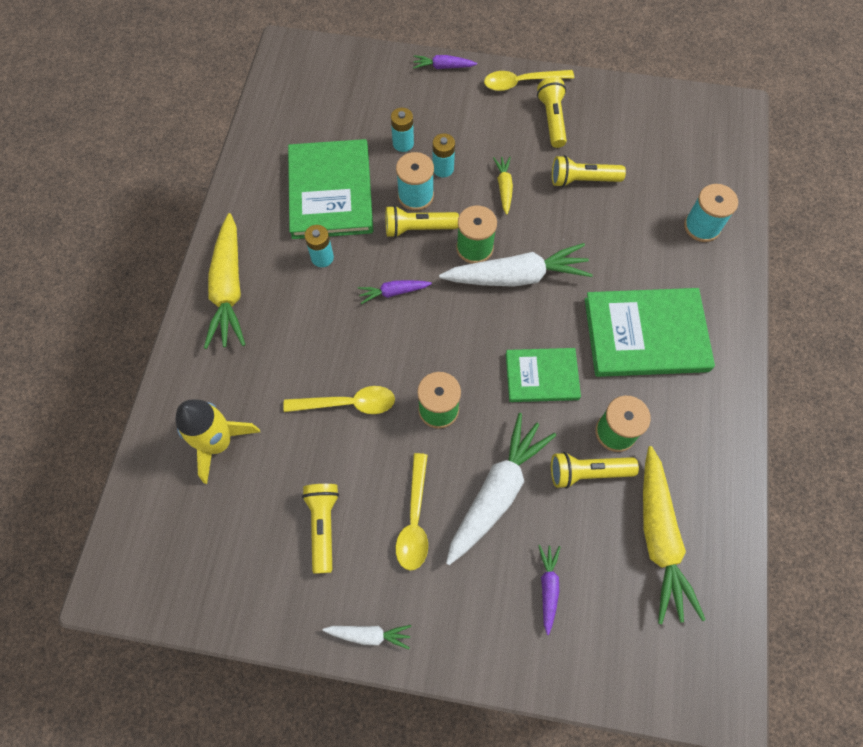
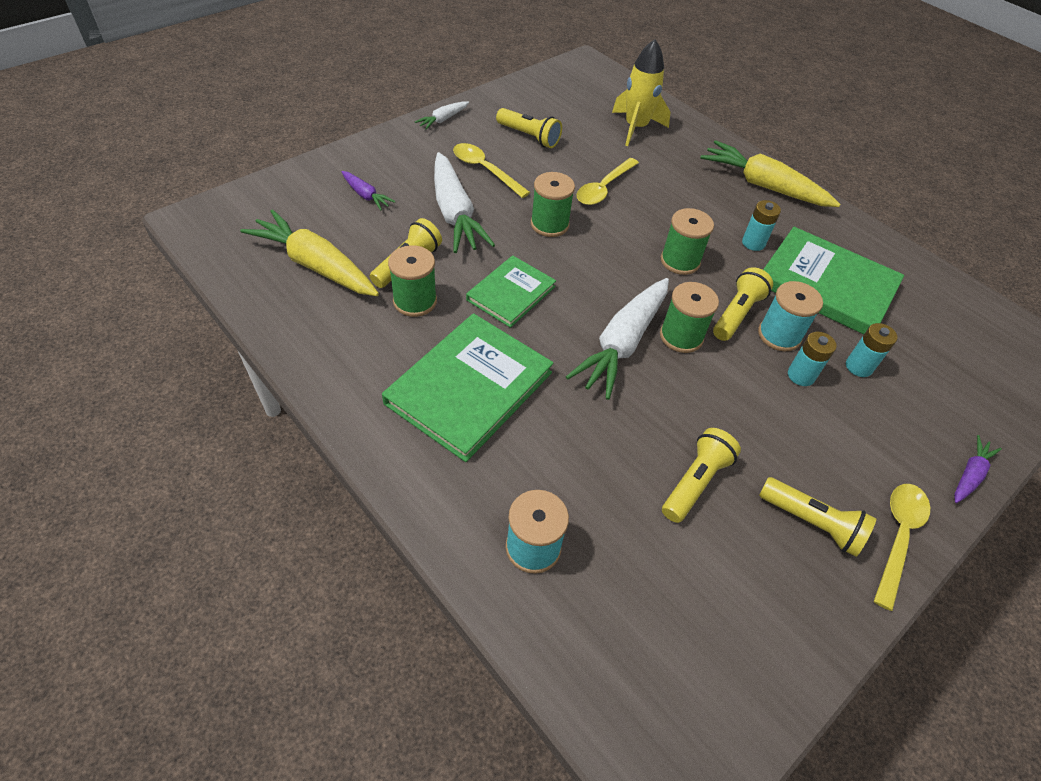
camera: 125 degrees right, 15 degrees down
(393, 292) = (680, 261): purple carrot -> green spool
(504, 187) = (738, 406): yellow carrot -> none

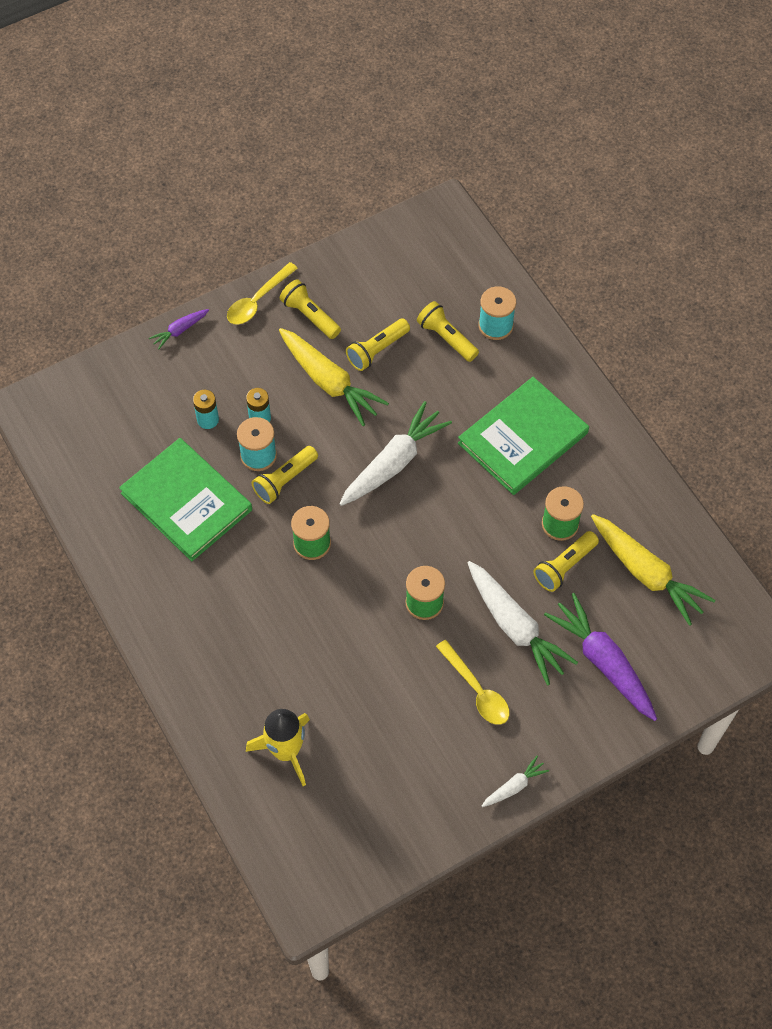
camera: 165 degrees left, 10 degrees up
(366, 195) = (603, 662): purple carrot -> purple carrot, size x2.06
(455, 213) = (515, 627): white carrot -> white carrot turned 150 degrees clockwise
(511, 293) = (476, 523): green book -> none
(529, 137) = (417, 744): yellow flashlight -> yellow flashlight (446, 338)
(604, 188) = (355, 650): yellow spoon -> none
(681, 336) = (342, 464): green spool -> none
(753, 243) = (230, 558): turquoise battery -> none
(763, 186) = (180, 637): yellow carrot -> yellow carrot (329, 382)

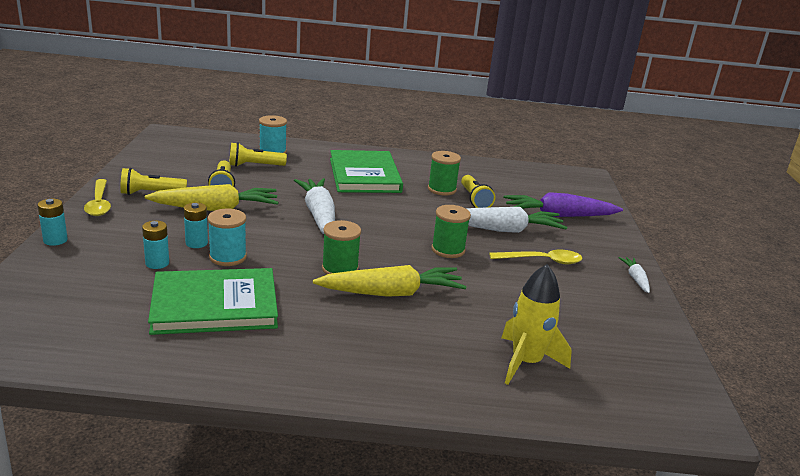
camera: 60 degrees left, 35 degrees down
(180, 331) = (55, 240): purple carrot -> turquoise battery
(284, 480) = (267, 256): yellow flashlight -> none
(646, 573) = (507, 183): yellow carrot -> yellow carrot (392, 293)

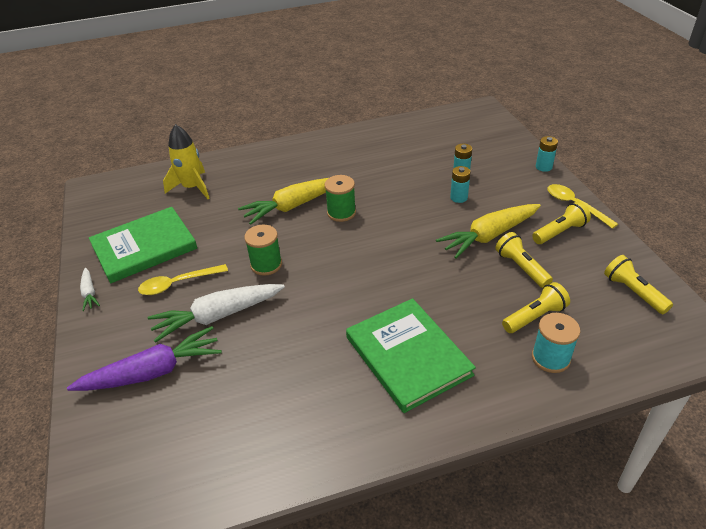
camera: 165 degrees right, 15 degrees up
(215, 305) = (394, 161): green book -> green book (144, 247)
(228, 257) = (425, 194): turquoise spool -> none
(318, 215) = (401, 264): white carrot -> none
(442, 189) = (304, 367): green spool -> none
(474, 200) = (259, 362): yellow flashlight -> yellow flashlight (633, 292)

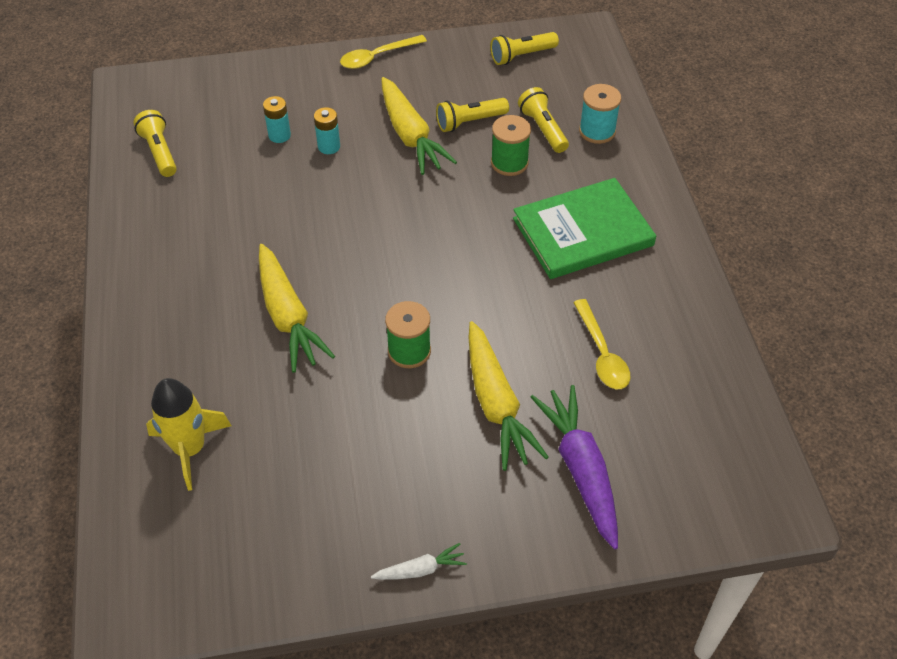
camera: 85 degrees left, 10 degrees up
(144, 247) = (330, 506): green book -> none
(178, 283) = (424, 453): yellow spoon -> yellow spoon (601, 353)
(218, 316) = (496, 404): white carrot -> yellow carrot
(341, 213) = (322, 264): green spool -> green spool (509, 163)
(543, 167) = (293, 62): turquoise battery -> none
(560, 232) = (419, 80): yellow flashlight -> yellow flashlight (159, 152)

